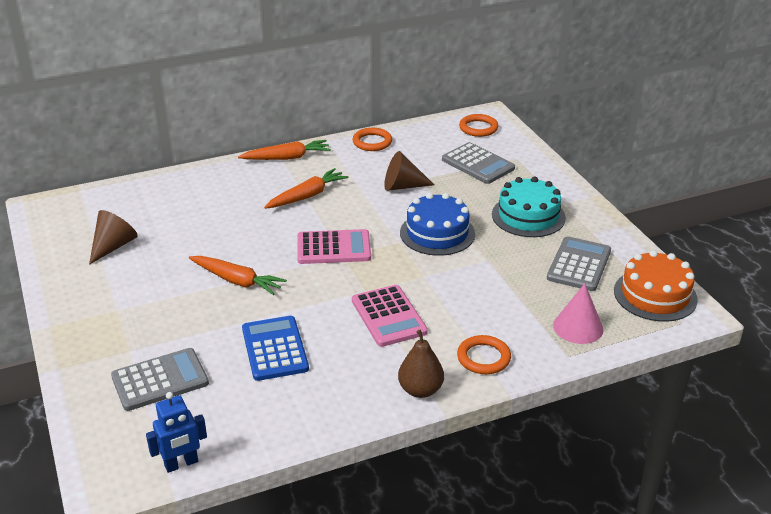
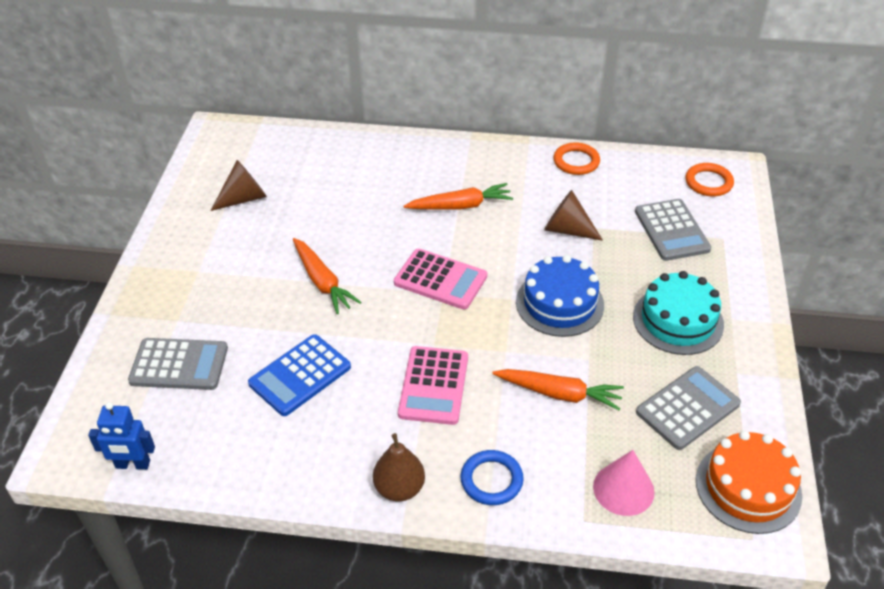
camera: 30 degrees right, 10 degrees up
(274, 349) = (300, 375): blue calculator -> blue calculator turned 150 degrees counterclockwise
(287, 158) = (474, 151): orange carrot -> orange carrot (559, 394)
(483, 358) = (491, 480): orange ring -> blue ring

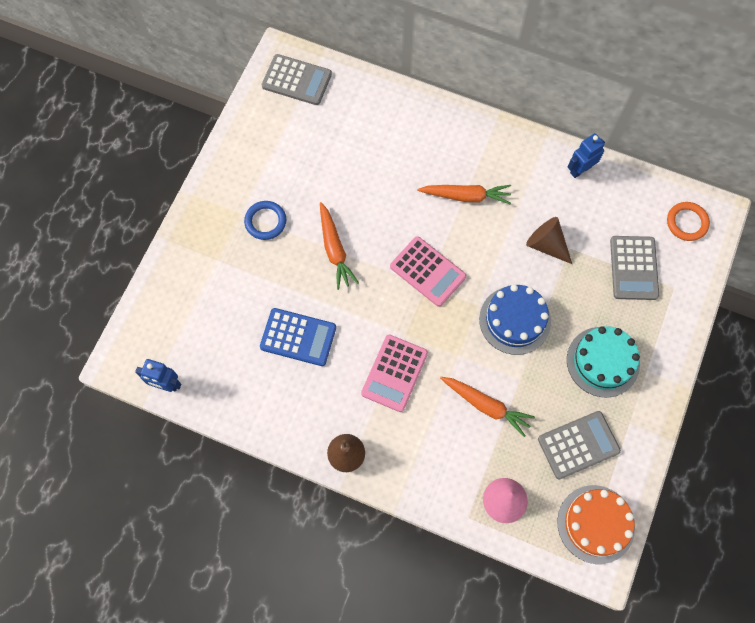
camera: 15 degrees right, 25 degrees up
(179, 365) = (212, 303): grey calculator -> grey calculator (297, 80)
(244, 198) = (291, 143): brown cone -> none
(300, 375) = (298, 337): blue calculator -> blue calculator turned 135 degrees counterclockwise
(491, 480) = (413, 466): blue ring -> blue ring (265, 221)
(576, 161) = (580, 169): orange ring -> blue robot

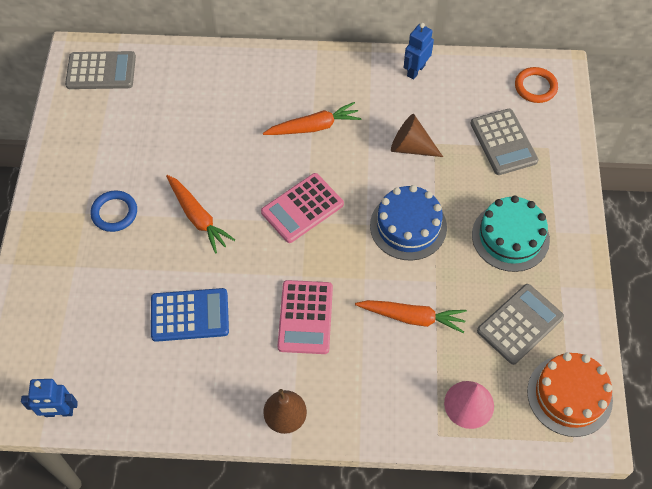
camera: 20 degrees left, 10 degrees down
(427, 271) = (302, 208): pink calculator -> pink calculator turned 120 degrees clockwise

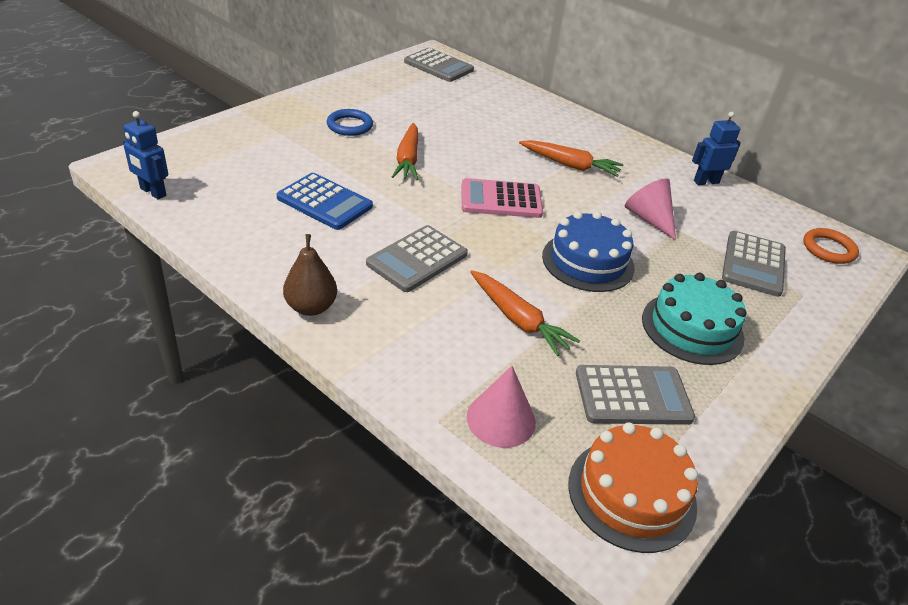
camera: 35 degrees right, 20 degrees down
(305, 317) = (417, 259): pink calculator -> grey calculator
(411, 147) = (649, 219): brown cone -> pink cone

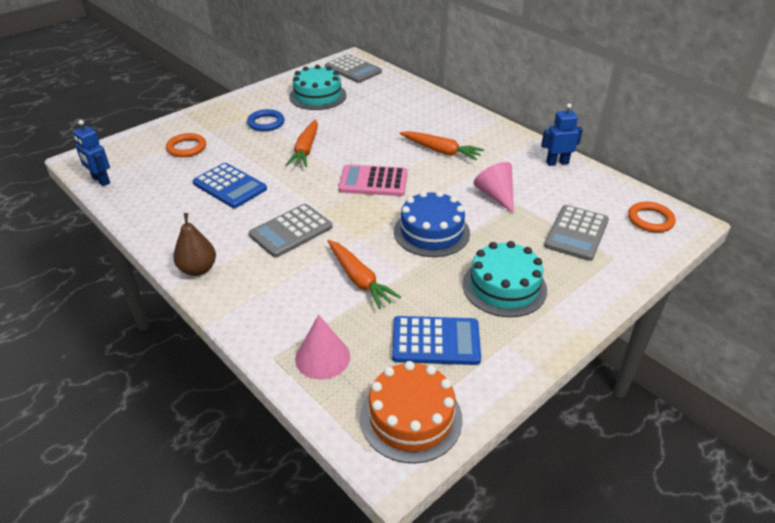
camera: 10 degrees right, 0 degrees up
(256, 153) = (186, 148): none -> orange ring
(404, 95) = (318, 96): none -> turquoise cake
(632, 396) = (436, 341): grey calculator -> blue calculator

